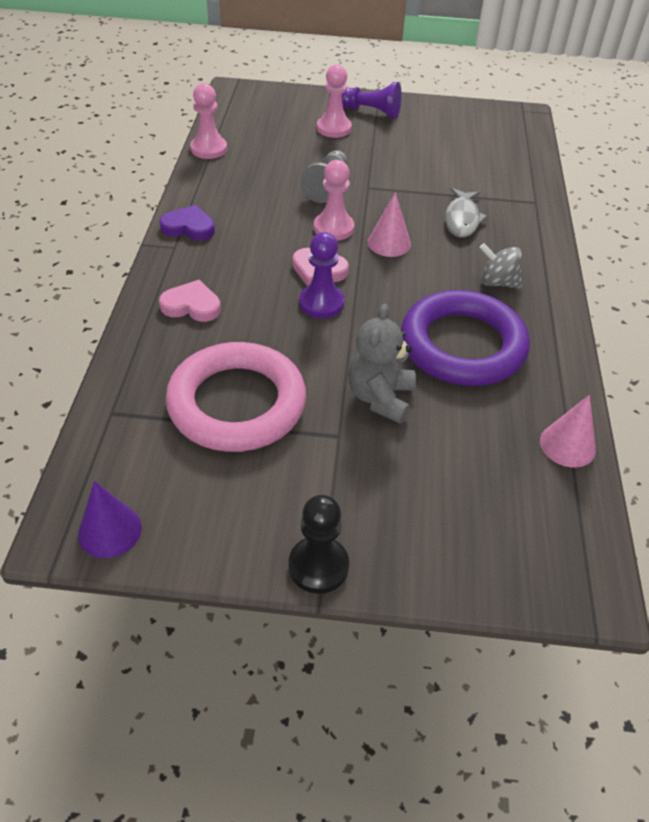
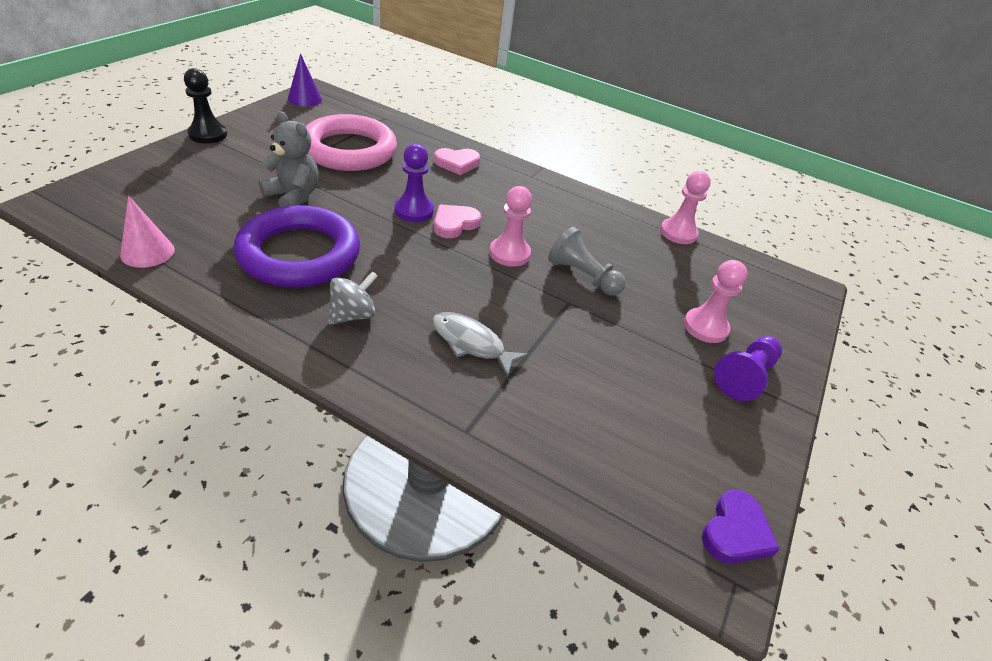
camera: 110 degrees right, 5 degrees down
(189, 227) = (554, 188): purple heart -> purple heart (735, 532)
(191, 305) = (457, 163): pink heart -> pink heart turned 45 degrees clockwise
(389, 243) = (465, 275): pink cone -> none

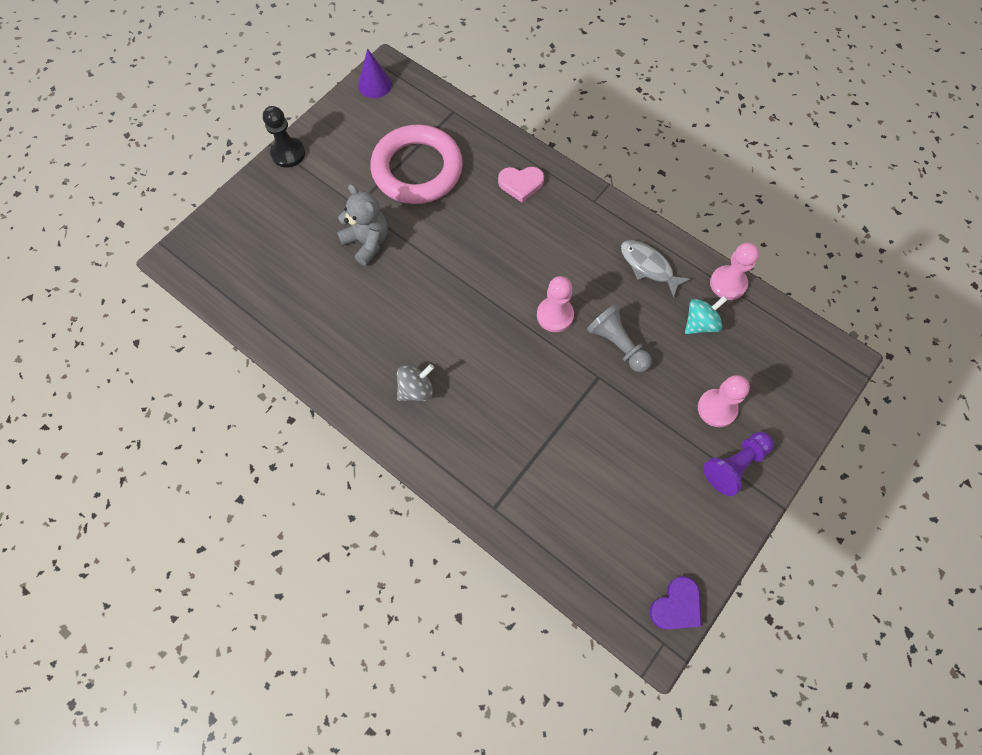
camera: 15 degrees right, 25 degrees up
(147, 252) = (256, 317): pink cone -> none
(299, 254) = (374, 318): purple ring -> none
(414, 211) = (473, 258): purple pawn -> none
(454, 224) = (509, 276): pink heart -> none
(471, 343) = (508, 422): grey fish -> grey fish (648, 266)
(662, 260) = (700, 323): none -> turquoise spinning top

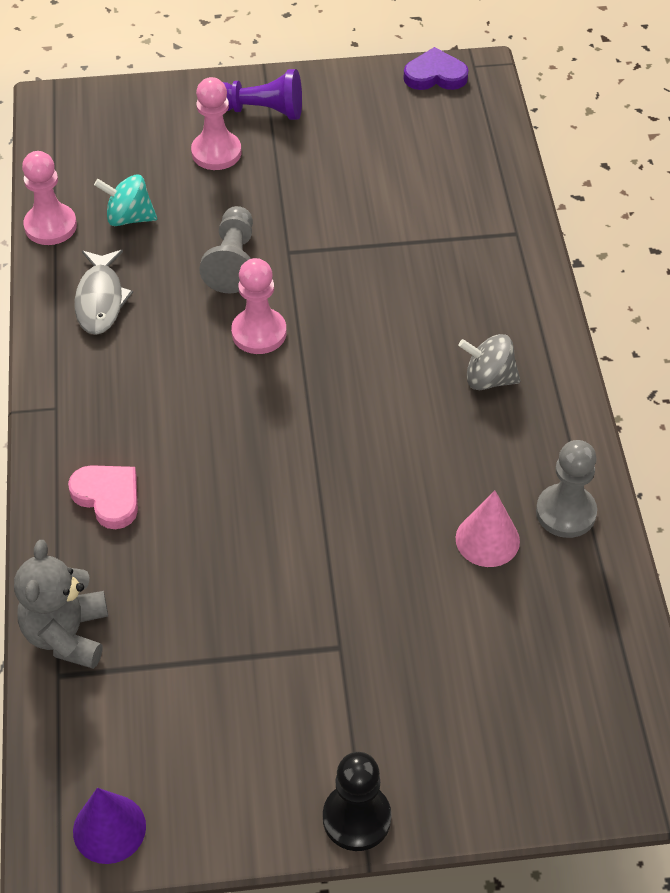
camera: 135 degrees left, 15 degrees down
(312, 346) = (565, 512): none -> grey pawn
(337, 301) = (487, 539): none -> pink cone
(367, 242) = (377, 583): grey teddy bear -> grey teddy bear (67, 634)
(417, 169) = (207, 629): pink ring -> none

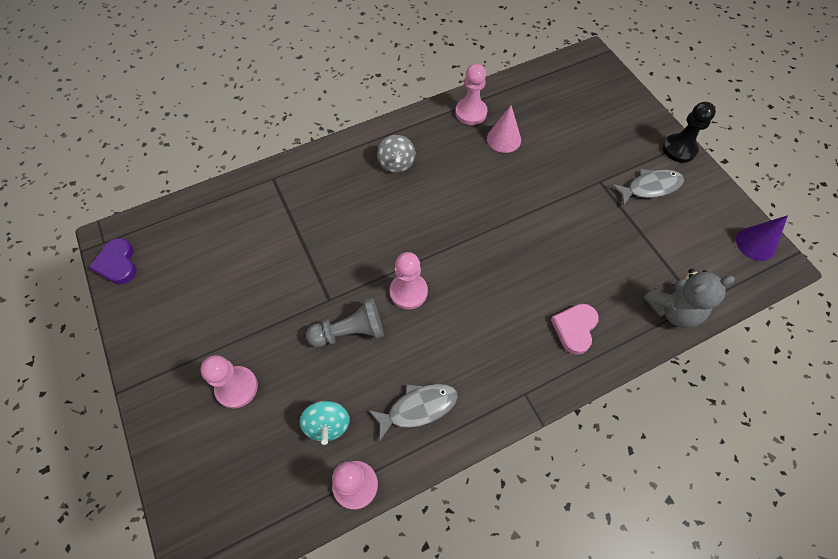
camera: 110 degrees left, 10 degrees up
(261, 111) = (179, 372): purple pawn -> none
(294, 720) = (650, 187): none -> grey fish
(565, 512) = (471, 112): grey pawn -> pink pawn

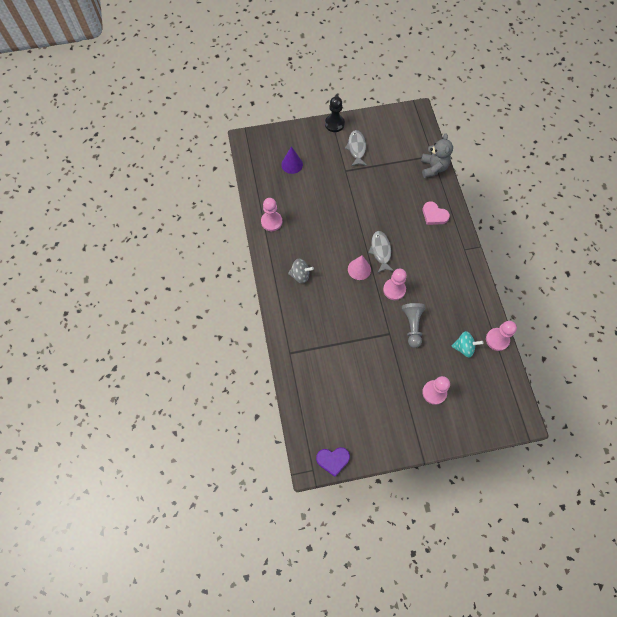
camera: 75 degrees left, 5 degrees up
(418, 408) = (463, 301): grey fish -> grey fish (380, 251)
(504, 139) = (299, 210): pink cone -> pink cone (359, 269)
(755, 244) = (404, 116): purple cone -> purple cone (292, 164)

